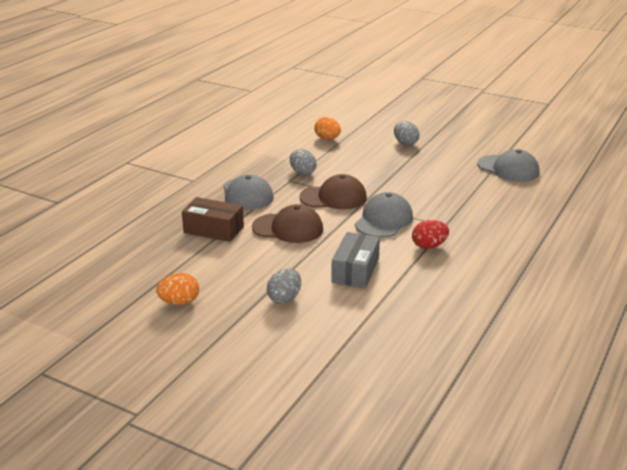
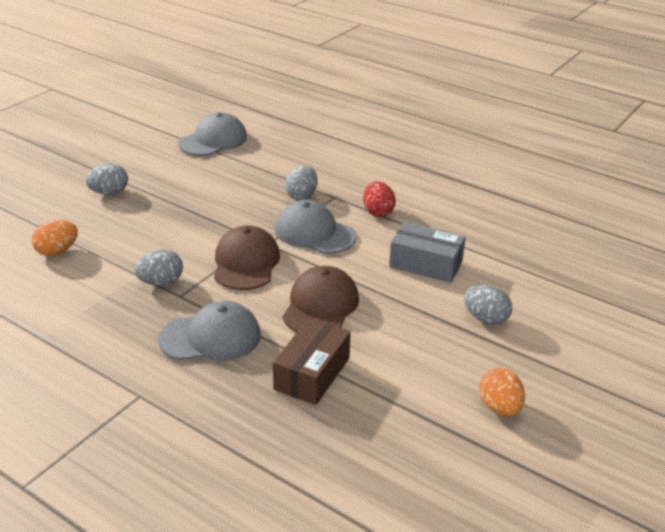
camera: 85 degrees left, 5 degrees up
(439, 211) = (301, 195): none -> grey egg

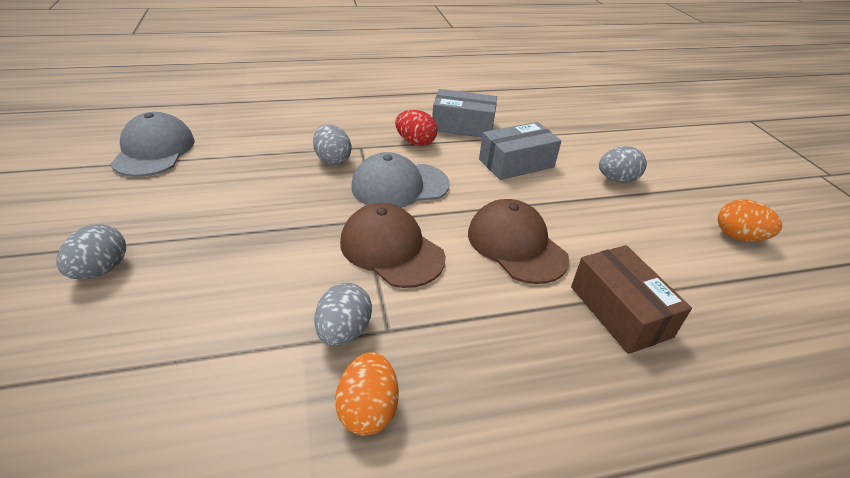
camera: 50 degrees left, 5 degrees up
(57, 251) = (137, 395): orange egg -> orange egg (368, 409)
(211, 337) = (493, 350): grey cap -> none
(438, 219) = (462, 126): none -> grey box

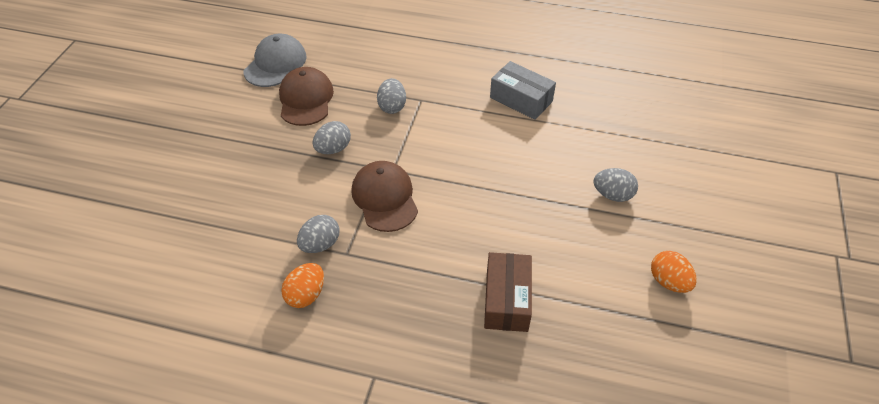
camera: 30 degrees right, 10 degrees up
(101, 270) = (210, 154): grey egg -> grey egg (333, 149)
(399, 185) = (426, 146): grey cap -> none
(415, 142) = (467, 107): red egg -> none
(516, 163) = (536, 152): grey box -> none
(516, 245) = (475, 225): brown cap -> brown cap (306, 99)

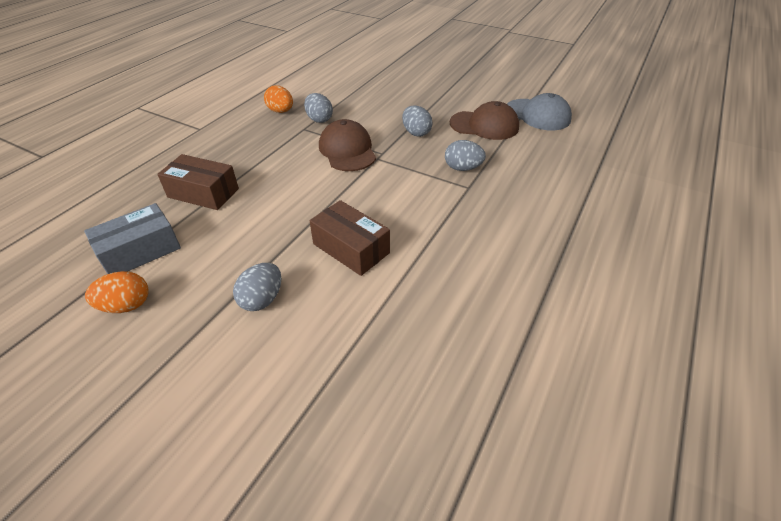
camera: 105 degrees right, 5 degrees down
(385, 198) = (347, 150): brown cap -> brown cap turned 105 degrees counterclockwise
(521, 99) = (450, 262): grey box -> grey box (140, 251)
(533, 157) = (351, 248): none -> brown box

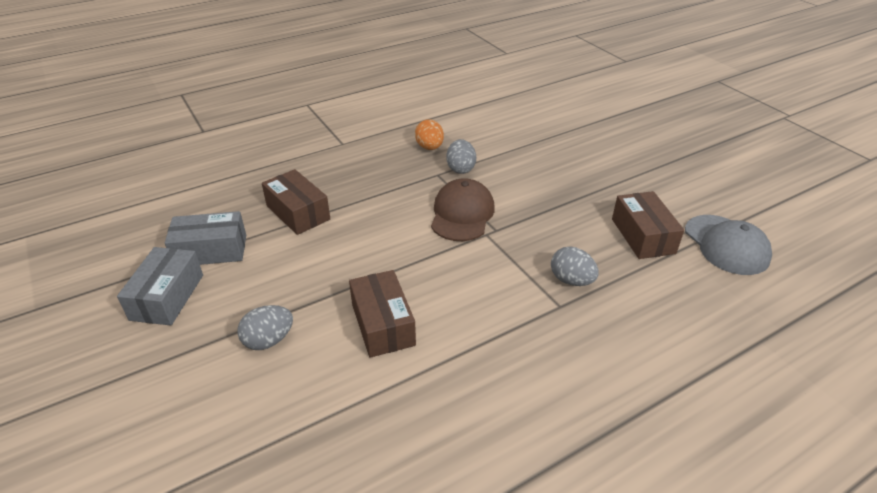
camera: 30 degrees right, 5 degrees down
(126, 305) = (167, 297): orange egg -> grey box
(416, 133) = (552, 218): grey egg -> none
(484, 125) = (642, 236): brown cap -> brown box

